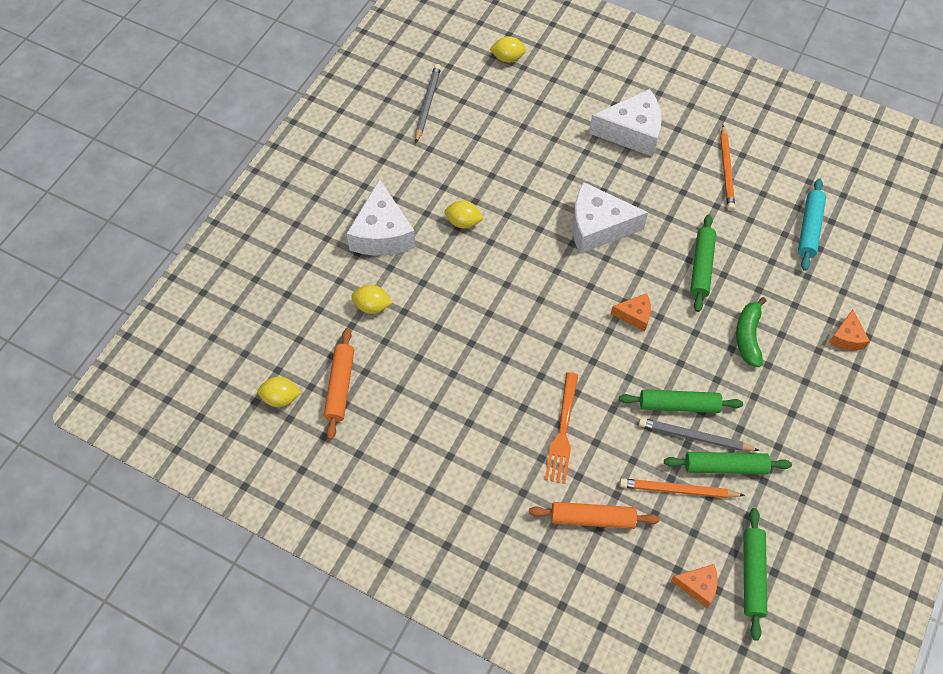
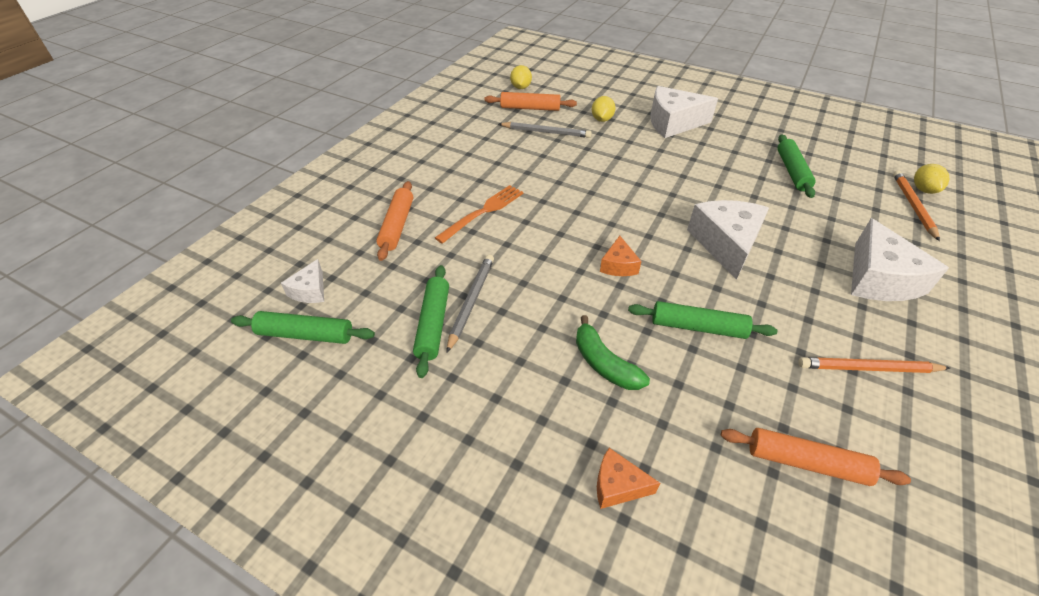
camera: 90 degrees right, 15 degrees down
(427, 104) = (827, 143): grey pencil -> grey pencil (546, 132)
(463, 222) = (699, 161): yellow lemon -> none
(562, 433) = (484, 211): orange fork -> orange fork turned 120 degrees clockwise
(678, 490) = (413, 284): orange pencil -> orange pencil (913, 206)
(679, 405) = (509, 292): green rolling pin -> green rolling pin (792, 171)
(698, 586) = (310, 291): orange cheese -> white cheese
(748, 336) = (604, 364): green banana -> green banana turned 135 degrees counterclockwise
(809, 228) = (806, 462): turquoise rolling pin -> orange rolling pin

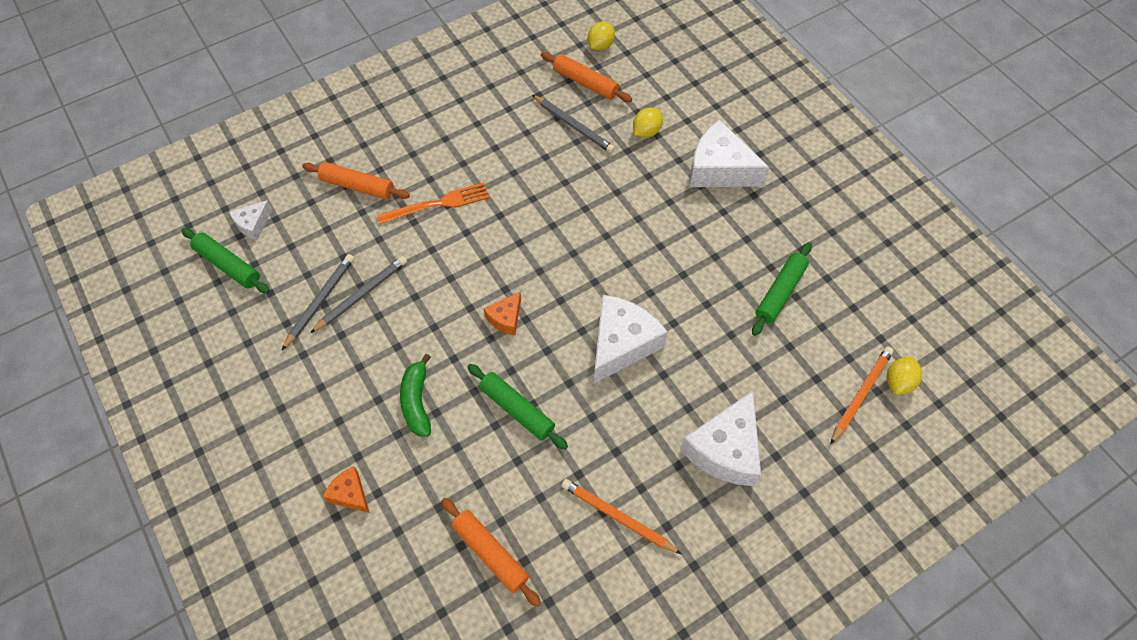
camera: 30 degrees right, 15 degrees up
(397, 225) = (357, 186): orange rolling pin -> orange rolling pin turned 75 degrees clockwise
(433, 324) = (320, 301): green rolling pin -> grey pencil

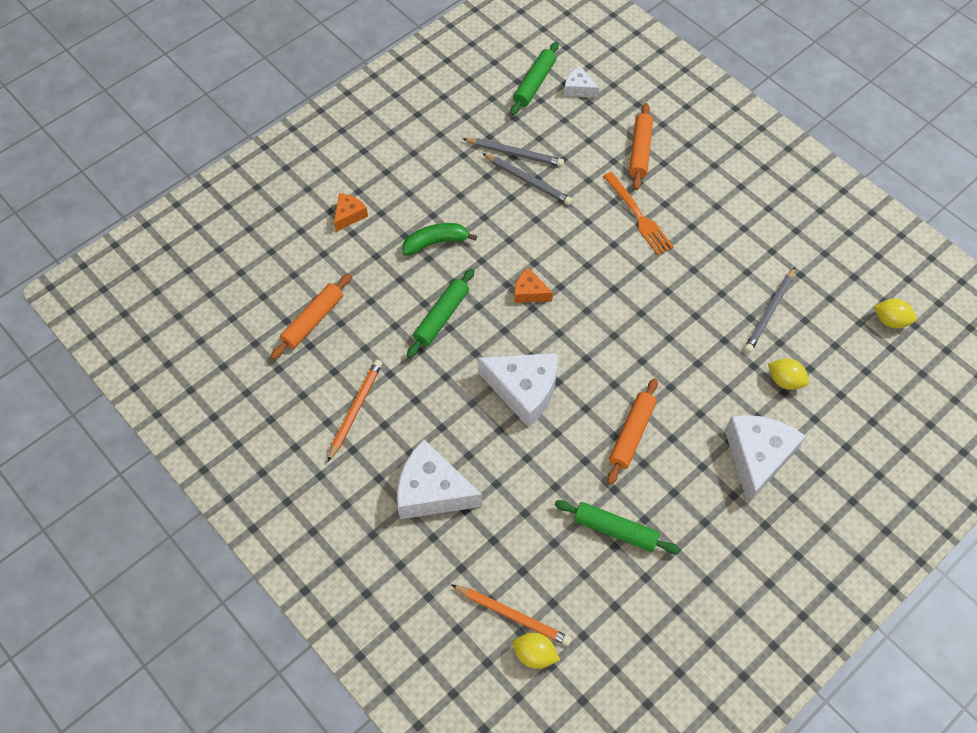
camera: 80 degrees right, 0 degrees up
(585, 83) = (831, 314): orange rolling pin -> orange rolling pin (631, 434)

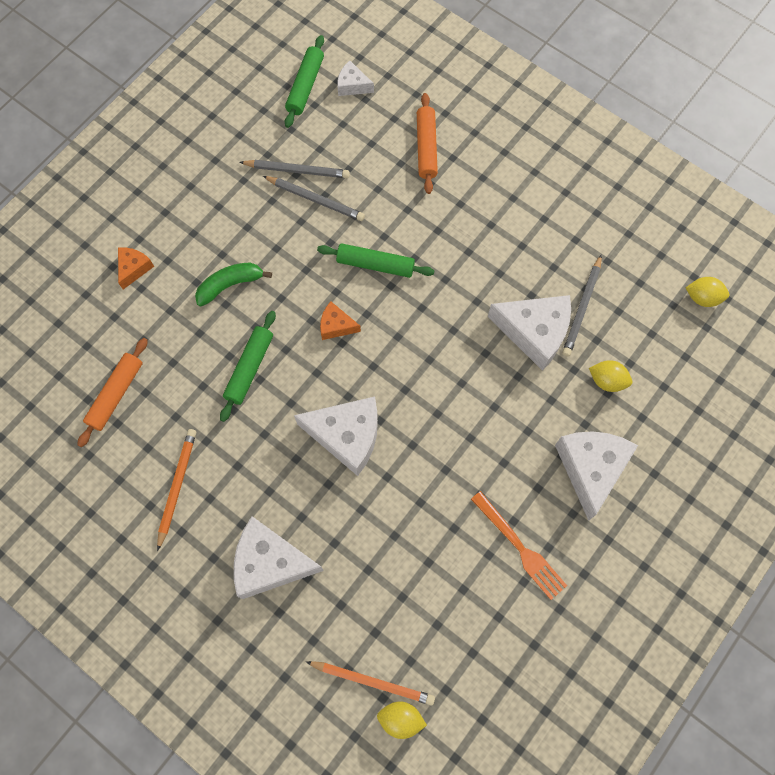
camera: 10 degrees left, 10 degrees up
(615, 530) = (461, 572): green rolling pin -> green rolling pin (375, 264)
(631, 434) = (462, 465): orange rolling pin -> none
(639, 216) = (436, 222): orange fork -> orange fork (521, 548)
(720, 327) = (534, 332): none -> white cheese

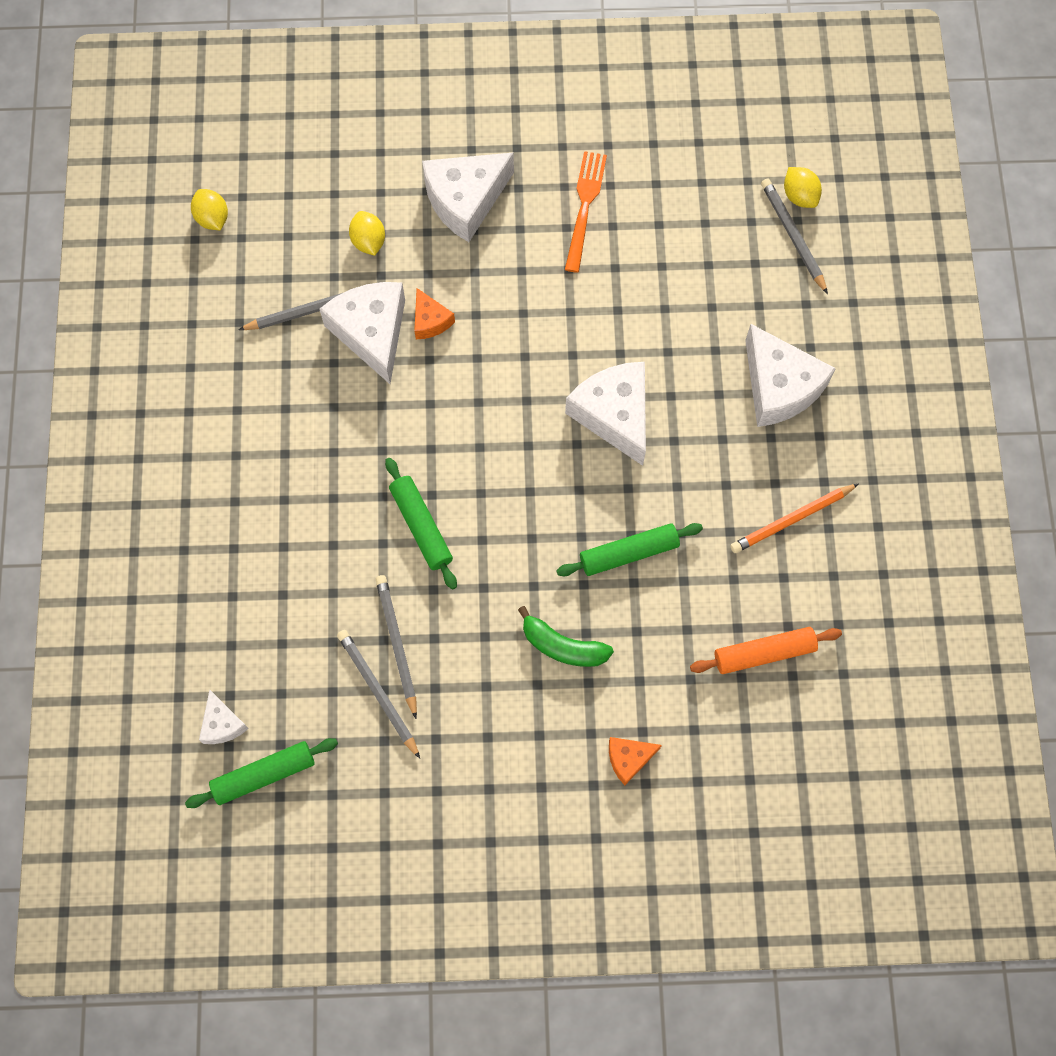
camera: 130 degrees left, 0 degrees up
(336, 326) = (517, 510): orange cheese -> orange cheese (430, 321)
(372, 682) = (793, 236): orange pencil -> grey pencil
(426, 147) = (242, 583): orange rolling pin -> none

